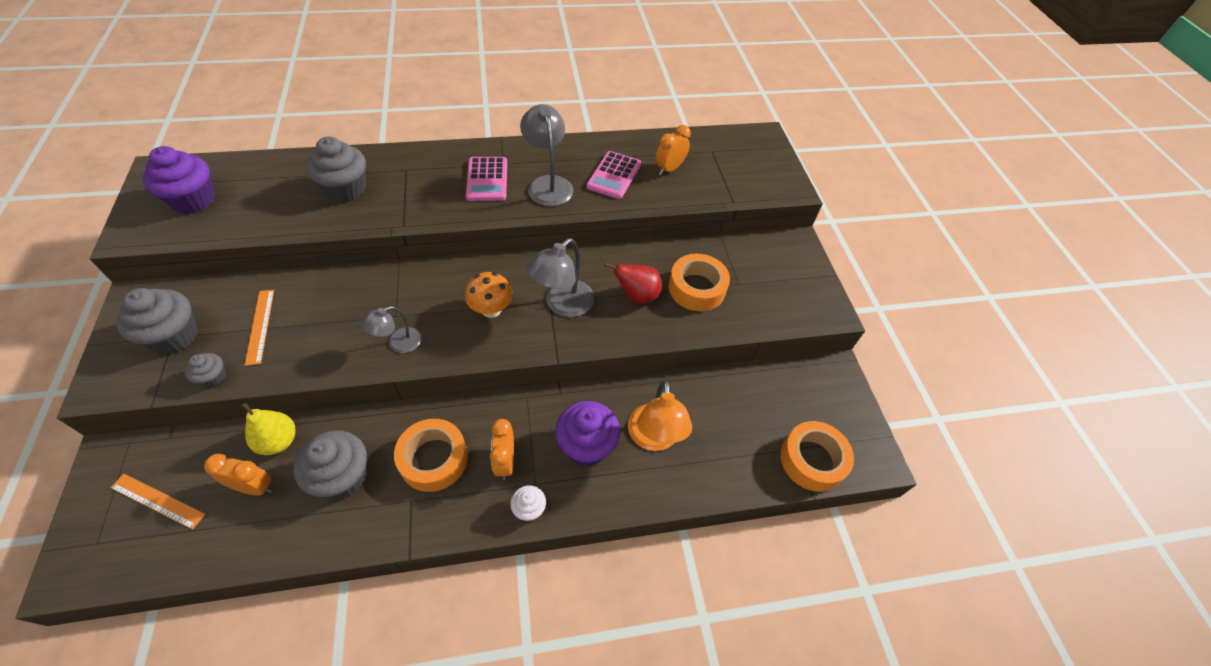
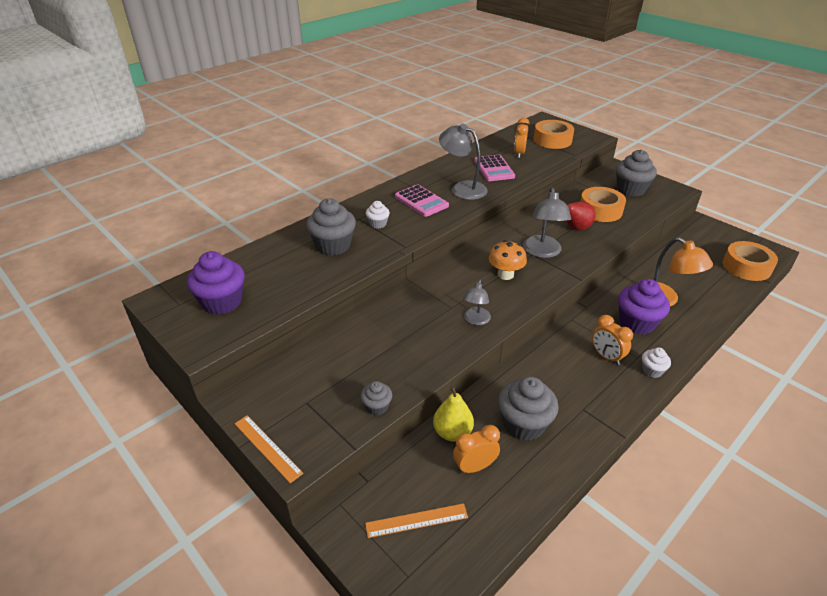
camera: 30 degrees left, 15 degrees down
(174, 336) = (307, 401): grey cupcake -> grey cupcake (630, 189)
(260, 326) = (365, 361): orange ruler -> orange ruler (267, 447)
(414, 185) = (378, 224): none -> white cupcake
(434, 459) = (565, 380): orange tape -> orange tape (552, 140)

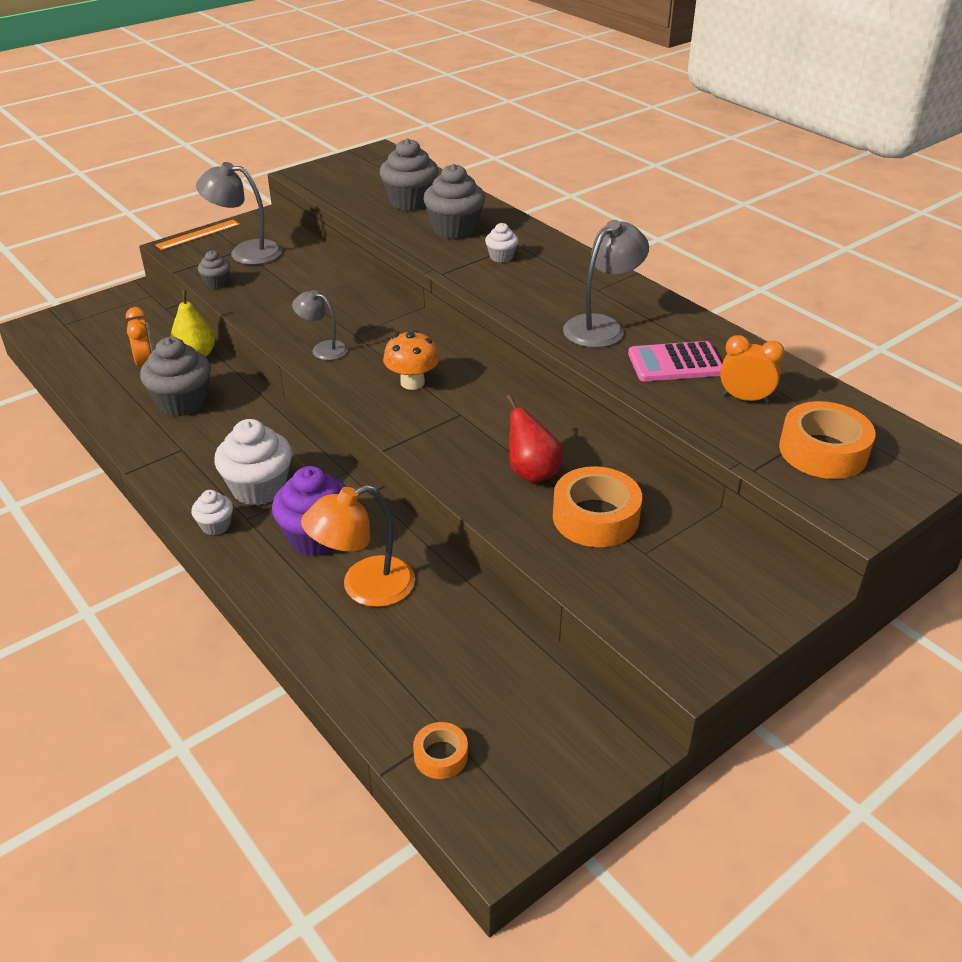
camera: 95 degrees right, 0 degrees up
(222, 302) = (365, 178): purple cupcake -> none
(416, 520) = (110, 330): orange ruler -> none
(421, 201) = (560, 290): pink calculator -> none
(542, 252) = (463, 424): grey lamp -> grey lamp (245, 252)
(606, 357) = (259, 488): orange clock -> white cupcake
(630, 189) = (686, 584): grey cupcake -> grey cupcake (410, 202)
(746, 267) = (441, 755): orange tape -> orange tape, size x0.53

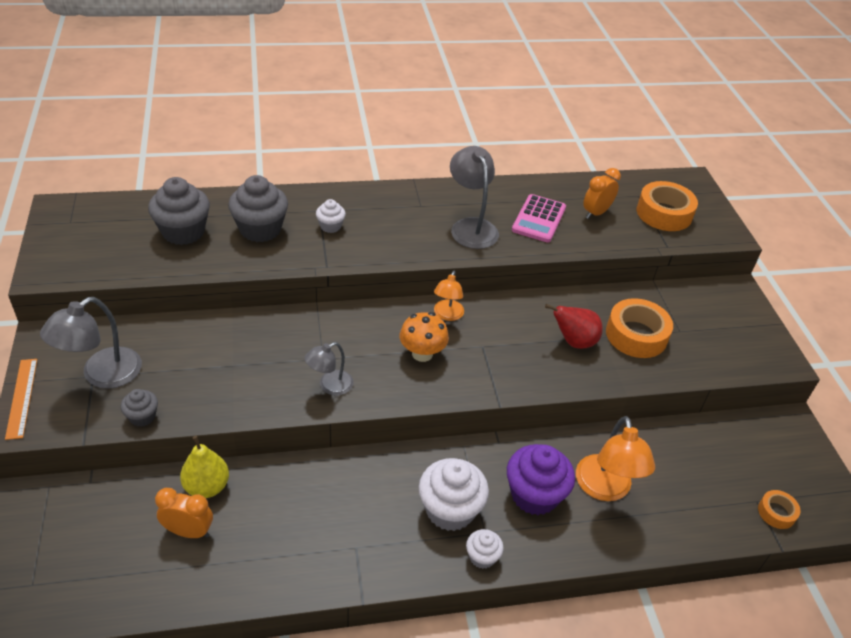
camera: 65 degrees left, 5 degrees up
(182, 402) = (280, 522): grey cupcake -> none
(483, 379) = (447, 315): none -> orange lamp

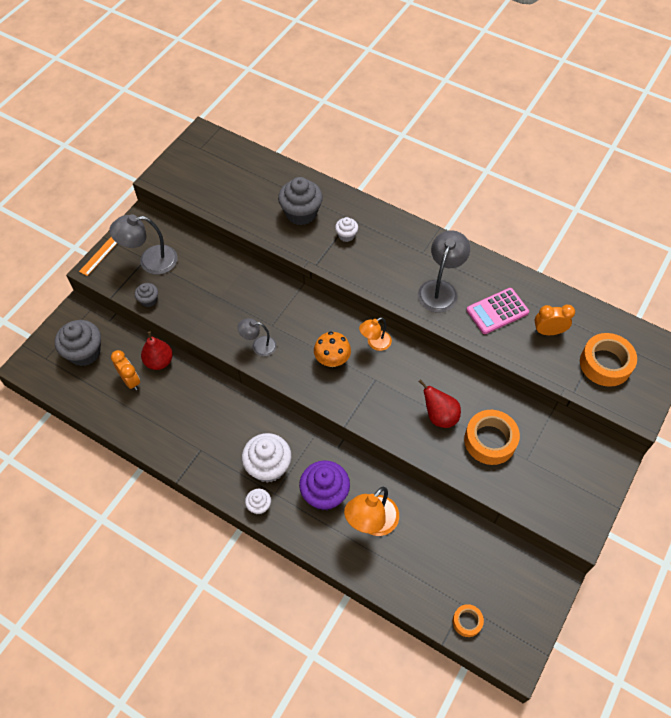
camera: 45 degrees right, 15 degrees up
(183, 232) = (255, 190): grey cupcake -> grey cupcake (84, 352)
(207, 486) = (159, 361): yellow pear -> red pear

